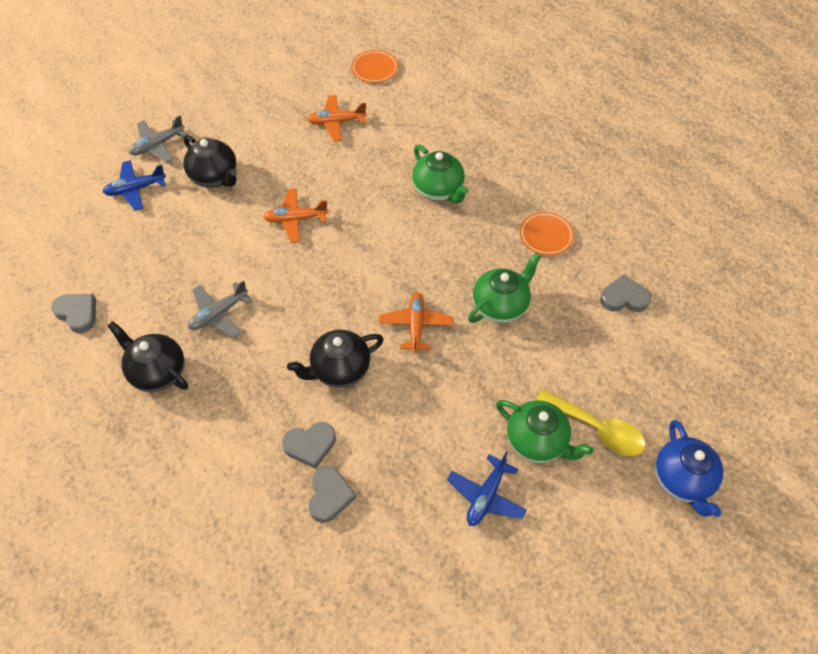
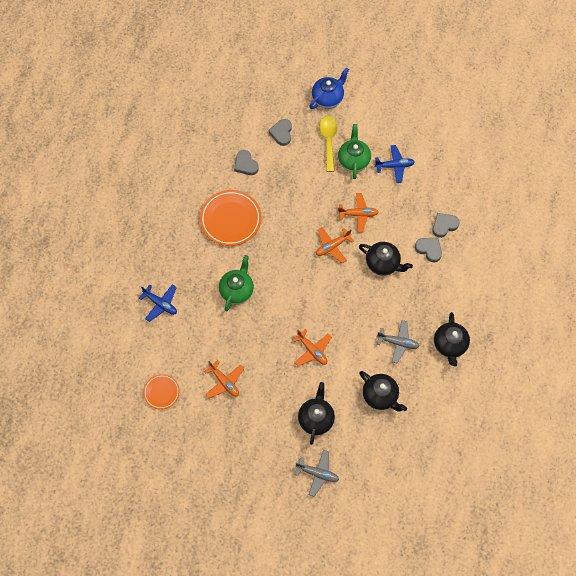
camera: 125 degrees left, 10 degrees up
(77, 313) = (452, 413): grey heart -> grey heart (281, 133)
(135, 189) = (357, 456): blue plane -> blue plane (160, 304)
(175, 253) = (380, 396): none -> black teapot
(440, 388) = (358, 214): none -> orange plane
(500, 305) = (291, 215): green teapot -> none
(546, 235) = (230, 219): orange plate -> orange plate, size x1.81

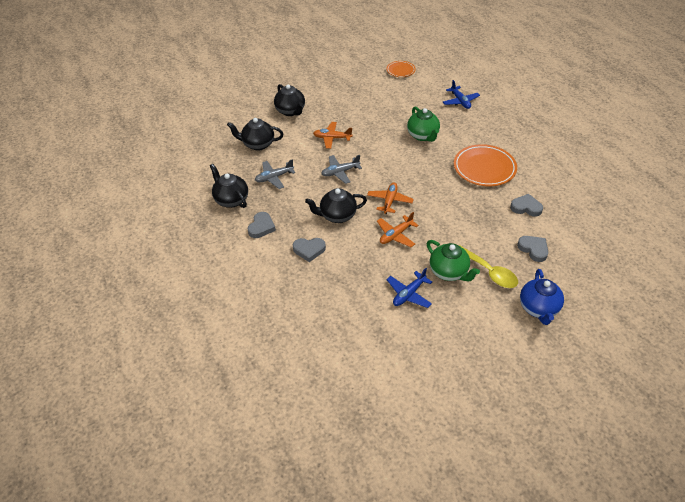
camera: 140 degrees right, 20 degrees down
(160, 304) = (460, 101): blue plane -> blue plane turned 105 degrees counterclockwise
(224, 382) = (370, 94): orange plane -> none
(317, 473) = (262, 92): grey plane -> grey plane (340, 172)
(444, 225) = (313, 277): grey heart -> grey heart (261, 227)

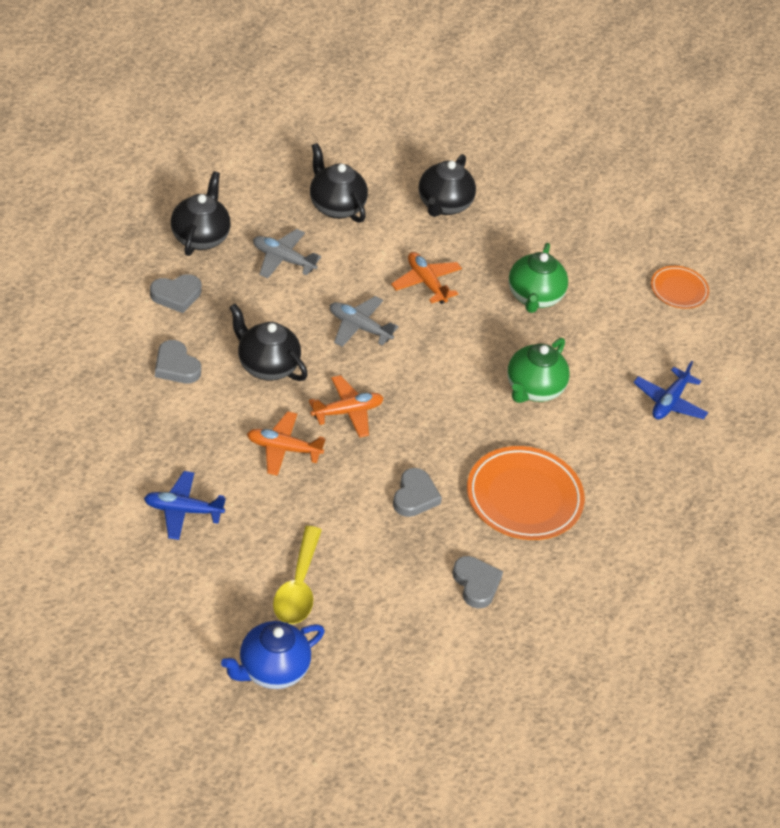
camera: 45 degrees right, 0 degrees up
(449, 272) = (260, 539): green teapot -> green teapot (534, 297)
(533, 249) = (389, 624): grey heart -> grey heart (414, 496)

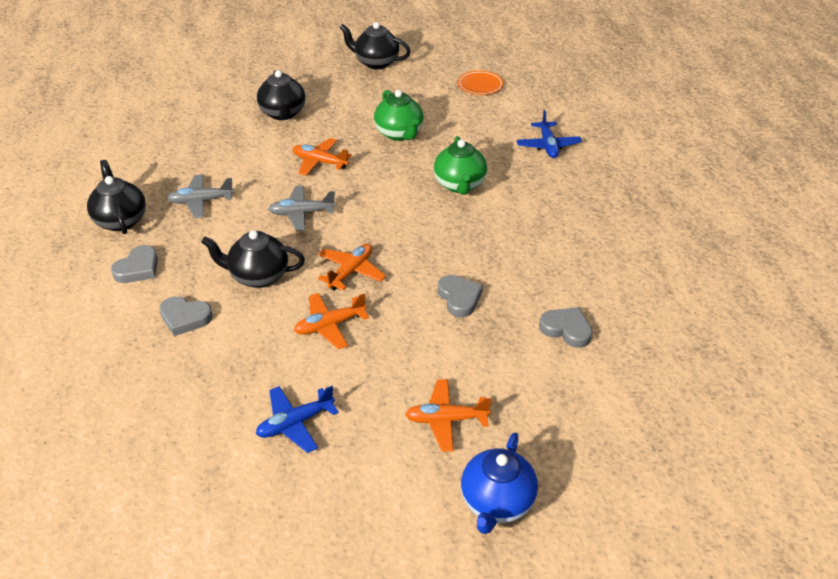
camera: 30 degrees left, 5 degrees down
(298, 586) = (446, 420): yellow spoon -> orange plane
(335, 206) = (207, 150): black teapot -> black teapot (376, 63)
(524, 497) = (530, 253): orange plate -> none

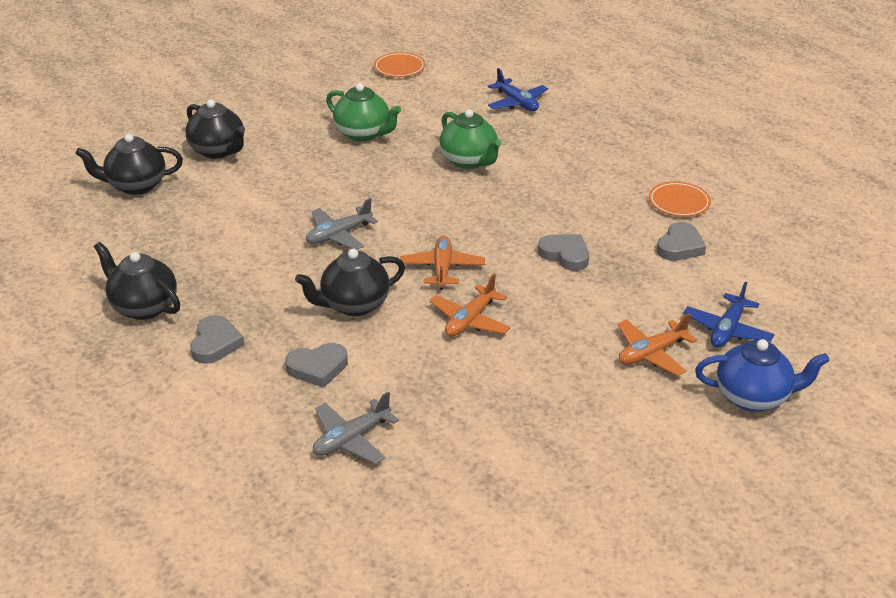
camera: 30 degrees left, 5 degrees down
(201, 201) = (217, 259): grey plane -> grey plane (351, 439)
(295, 423) = (523, 410): blue plane -> blue plane (727, 330)
(320, 162) = (308, 184): orange plane -> none
(376, 63) = (269, 75): black teapot -> black teapot (136, 186)
(496, 503) = (753, 397): blue teapot -> blue teapot turned 75 degrees counterclockwise
(566, 329) = (680, 246): grey heart -> grey heart turned 120 degrees clockwise
(605, 287) = (679, 202): none -> orange plate

